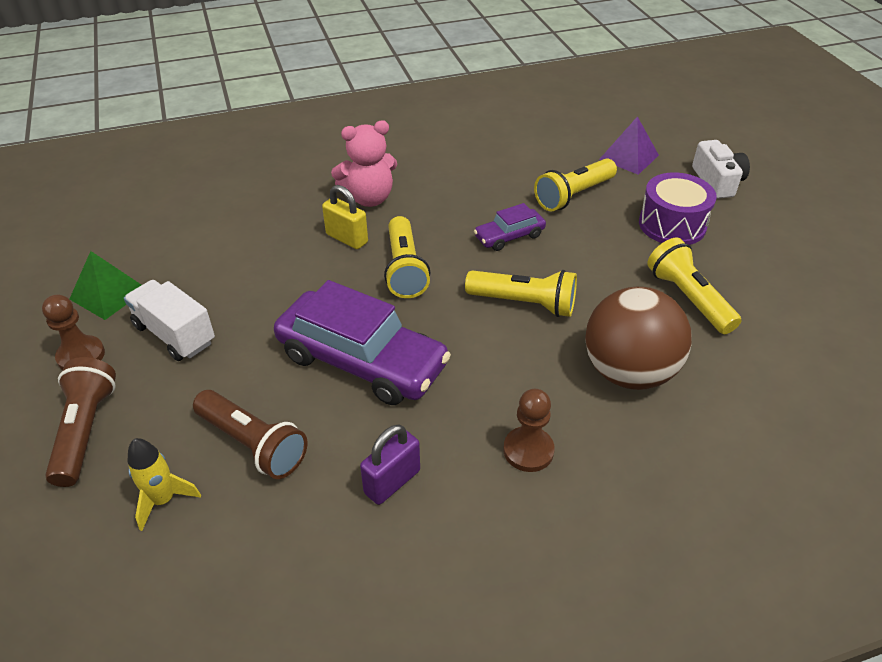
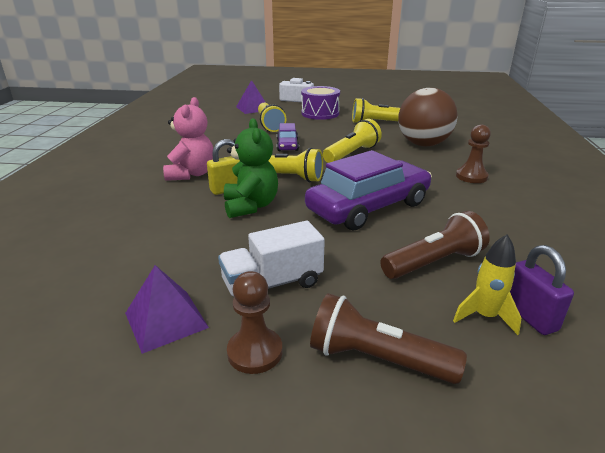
camera: 65 degrees left, 15 degrees down
(108, 294) = (166, 320): green pyramid -> purple pyramid
(315, 268) = (250, 206): none -> green teddy bear
(392, 482) = (486, 217): purple padlock -> purple padlock (529, 316)

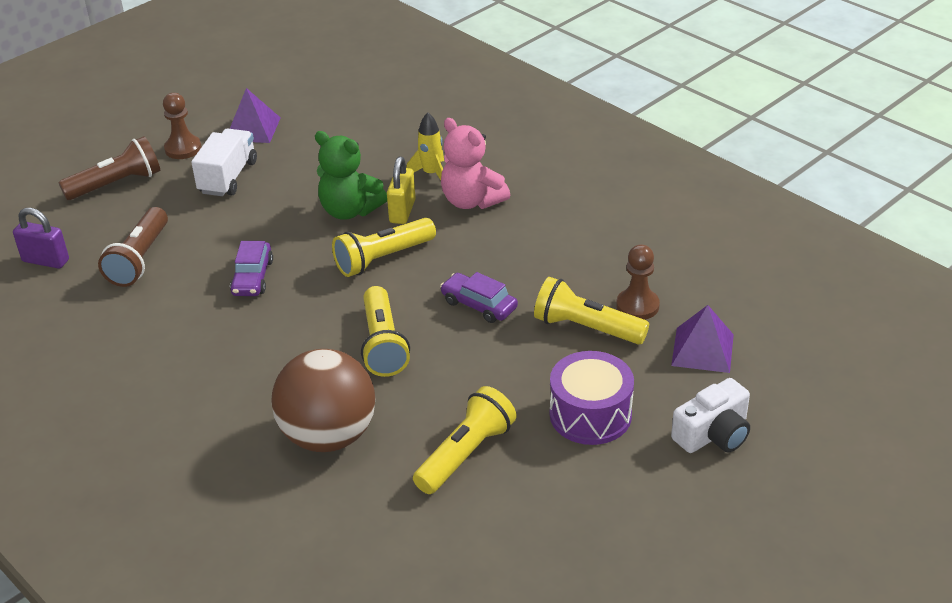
camera: 130 degrees right, 10 degrees up
(369, 207) = (252, 277): purple car -> purple car, size x0.49
(471, 176) = (201, 399): brown pawn -> brown pawn (637, 306)
(484, 316) = (74, 243): yellow rocket -> yellow rocket (431, 174)

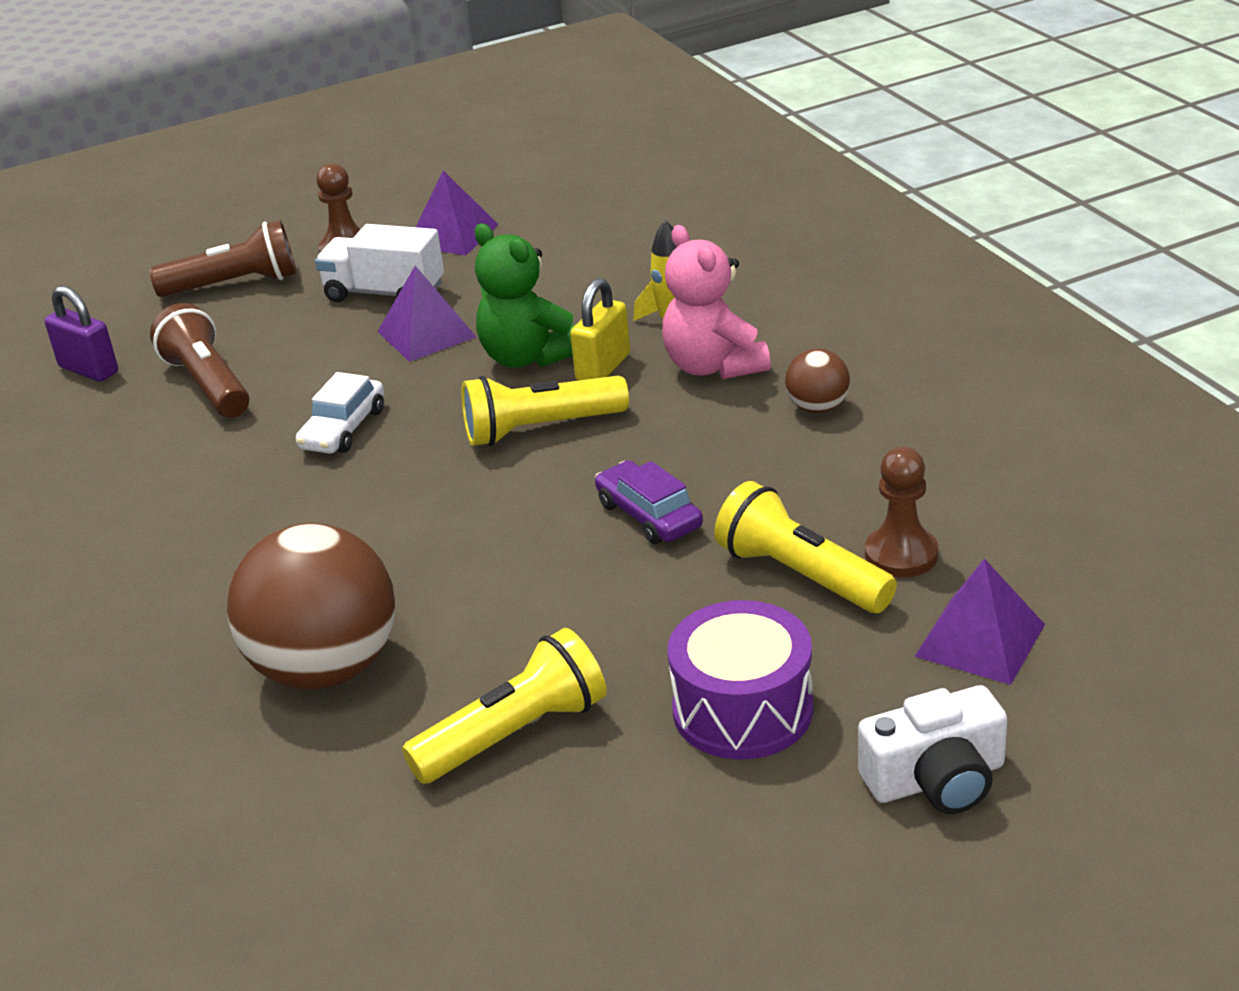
camera: 20 degrees right, 5 degrees down
(139, 259) = (208, 384): brown flashlight -> brown flashlight turned 120 degrees clockwise
(228, 177) = (384, 293): white truck -> white truck turned 105 degrees counterclockwise
(252, 277) = (343, 429): purple car -> white car
(273, 203) = (426, 334): none -> purple pyramid
(383, 344) = (476, 550): yellow flashlight -> none
(548, 220) = (817, 408): none -> brown ball

